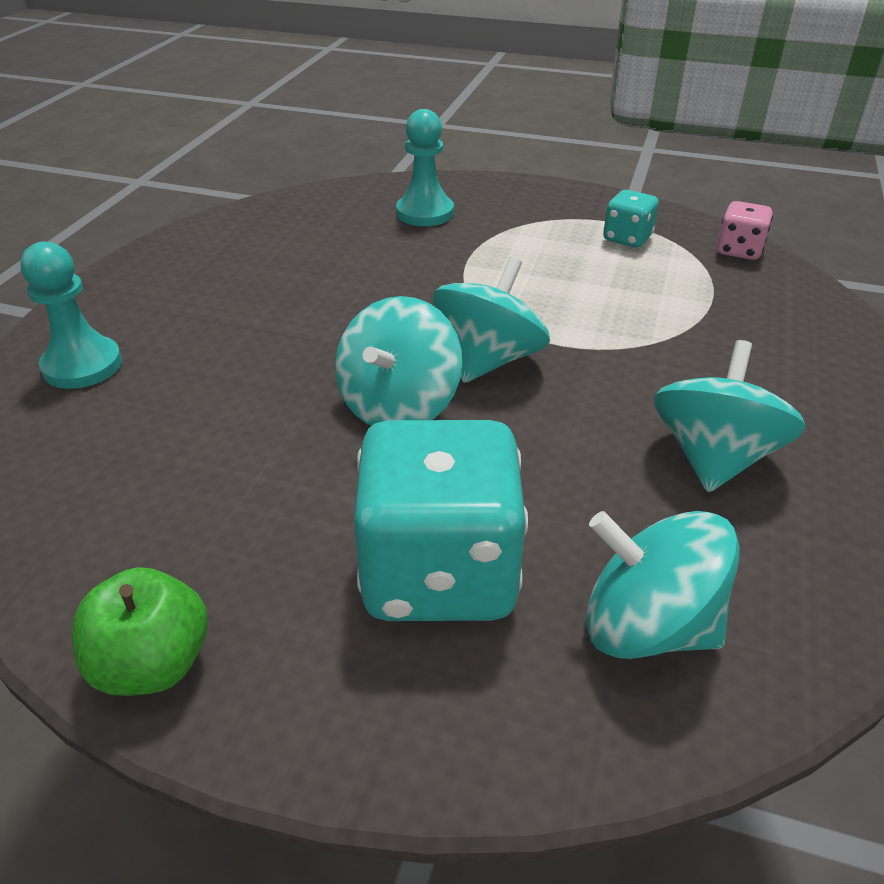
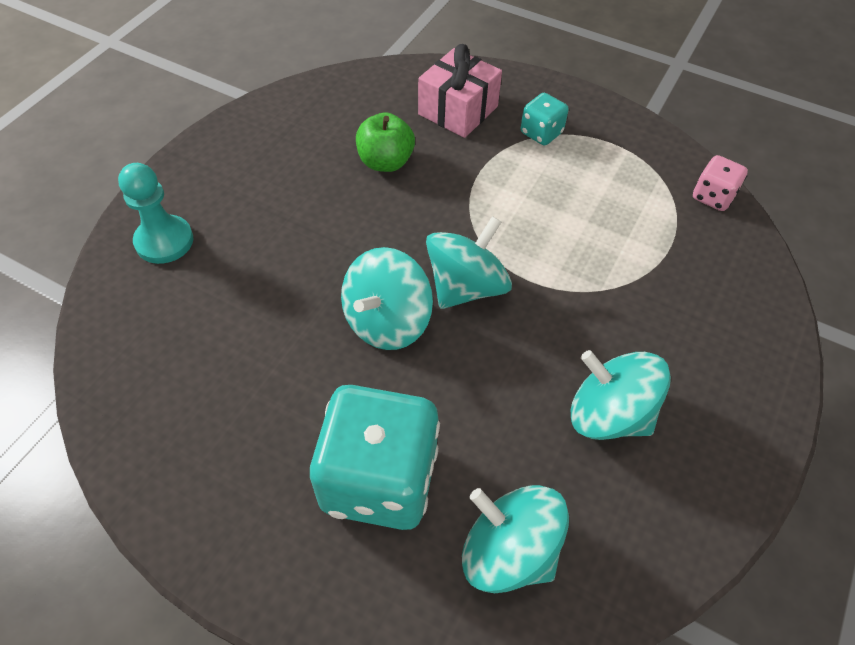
camera: 10 degrees right, 15 degrees up
(153, 664) = (180, 514): green apple -> green apple (385, 162)
(425, 213) = (458, 110): turquoise pawn -> pink gift
(627, 238) = (621, 167): turquoise dice -> turquoise dice (541, 133)
(714, 457) = (609, 414): turquoise spinning top -> turquoise spinning top turned 90 degrees counterclockwise

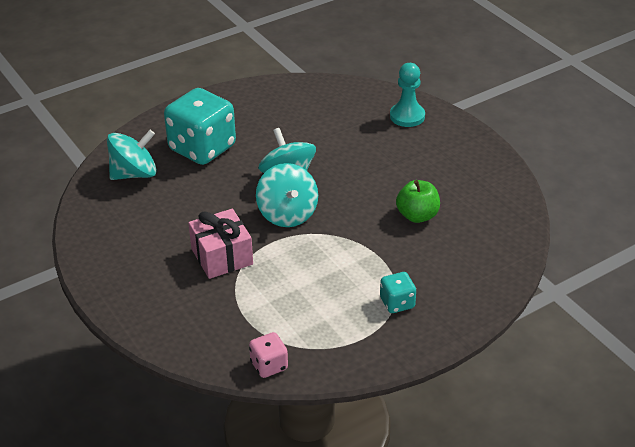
camera: 120 degrees right, 15 degrees down
(458, 110) = (450, 269): pink gift -> pink gift (222, 256)
(609, 414) = (164, 234): turquoise spinning top -> none

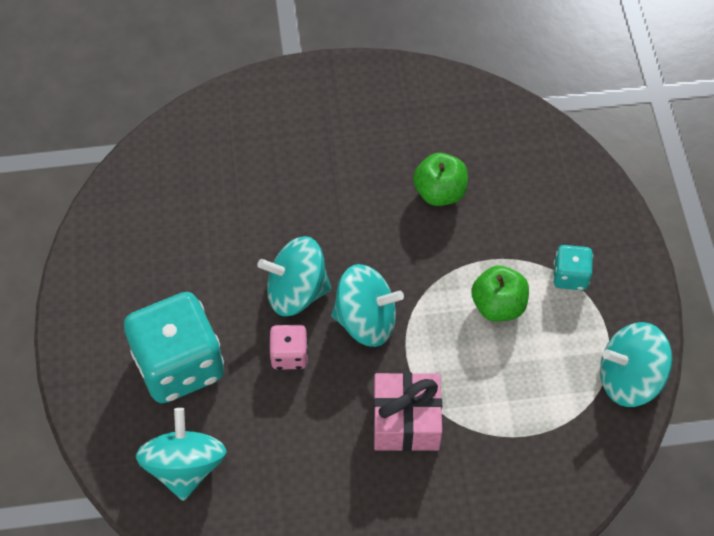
camera: 65 degrees left, 20 degrees up
(269, 365) = (609, 441): pink dice -> pink dice (289, 355)
(330, 362) = (629, 378): none -> turquoise spinning top
(344, 273) = (498, 305): none -> green apple
(407, 116) = (253, 117): turquoise pawn -> none

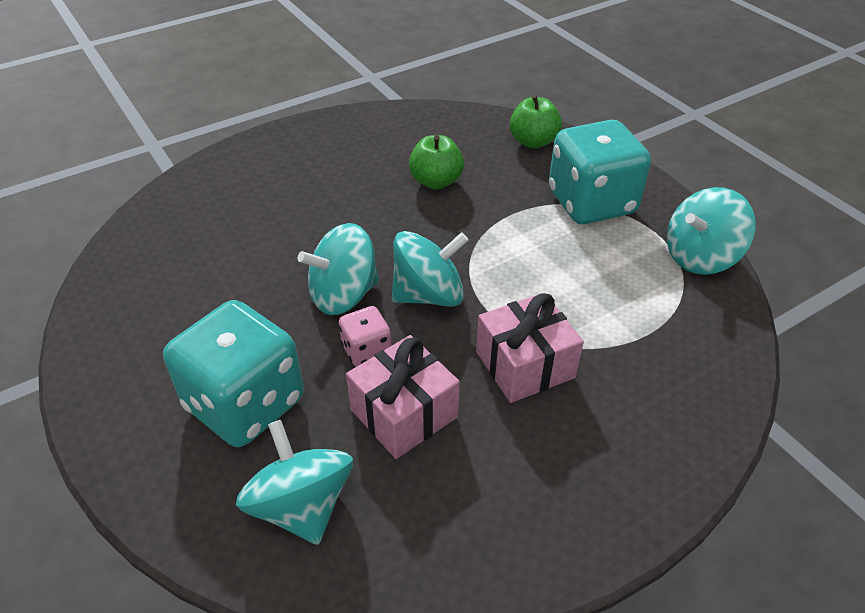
camera: 25 degrees left, 15 degrees down
(290, 424) = (404, 413): none -> pink gift
(498, 305) = (545, 243): green apple -> green apple (533, 141)
(570, 276) = (591, 203): turquoise dice -> turquoise dice, size x2.13

